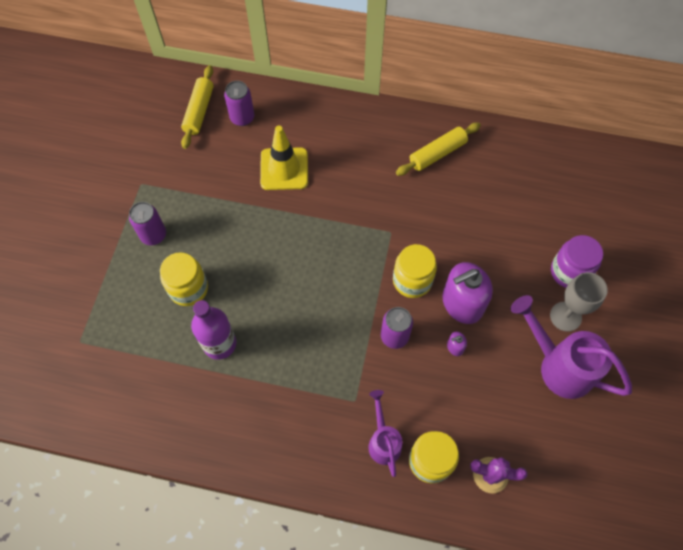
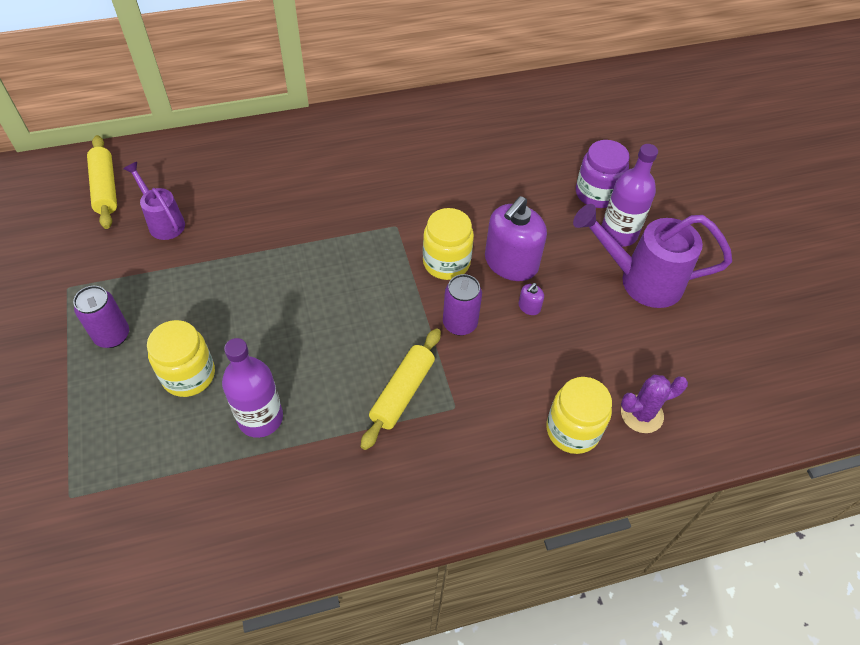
camera: 30 degrees left, 10 degrees down
(242, 118) = (163, 177): purple can -> none
(284, 169) = (241, 209): yellow traffic cone -> none
(383, 441) = (510, 434): purple watering can -> purple watering can (163, 221)
(437, 154) = (402, 137): yellow rolling pin -> yellow rolling pin (402, 392)
(565, 316) = (618, 233): grey goblet -> purple bottle

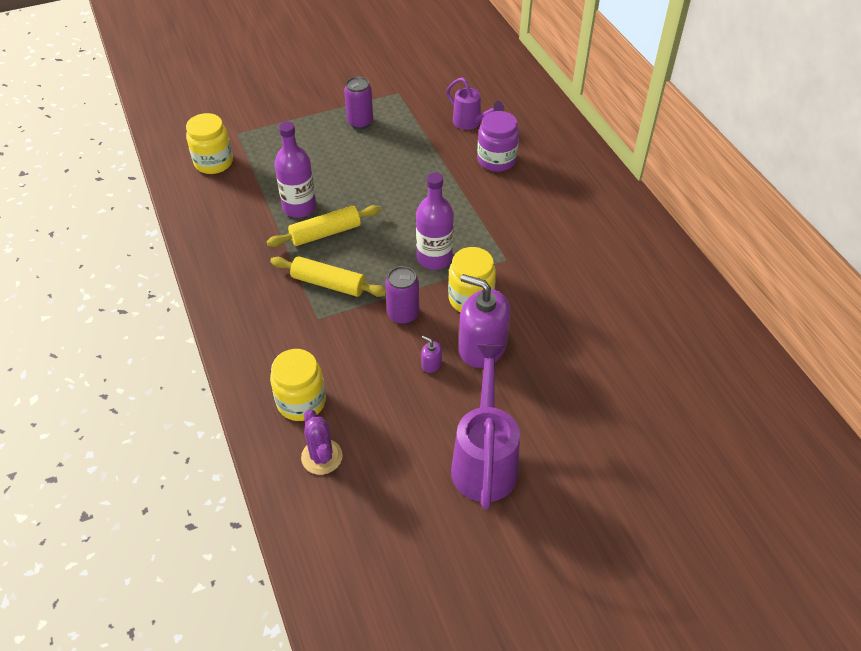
camera: 85 degrees right, 5 degrees down
(105, 188) = (496, 87): yellow rolling pin -> yellow rolling pin (325, 233)
(163, 221) = (471, 123): purple watering can -> purple watering can turned 90 degrees clockwise
(189, 375) = (332, 165): yellow jar -> yellow jar (213, 162)
(596, 193) = (600, 418): purple jar -> purple jar (496, 160)
(618, 233) = (546, 439): purple bottle -> purple bottle (434, 258)

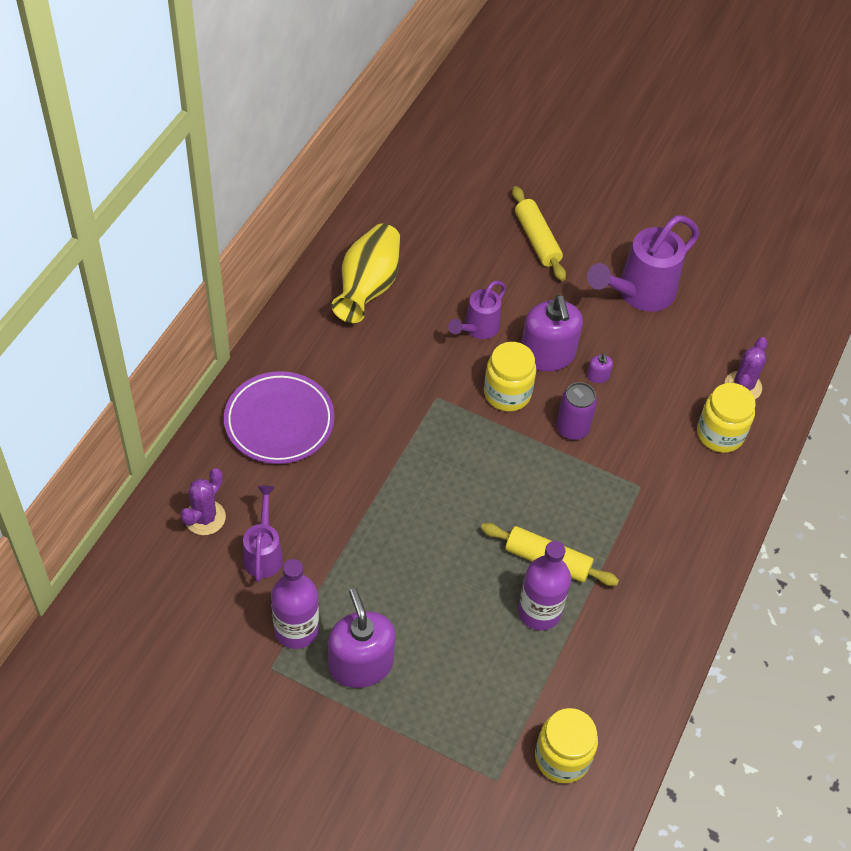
camera: 135 degrees left, 5 degrees up
(328, 284) = (599, 508): yellow rolling pin -> yellow rolling pin (537, 240)
(360, 122) = (361, 664): purple can -> purple soap dispenser
(434, 258) = (489, 450): purple bottle -> purple bottle (296, 630)
(496, 160) = (306, 489): purple jar -> none
(520, 113) = (205, 518): none -> purple cactus
(546, 321) = (477, 329): none -> purple watering can
(561, 175) = (279, 421): none -> purple plate
(646, 283) = (368, 287): none -> yellow vase

